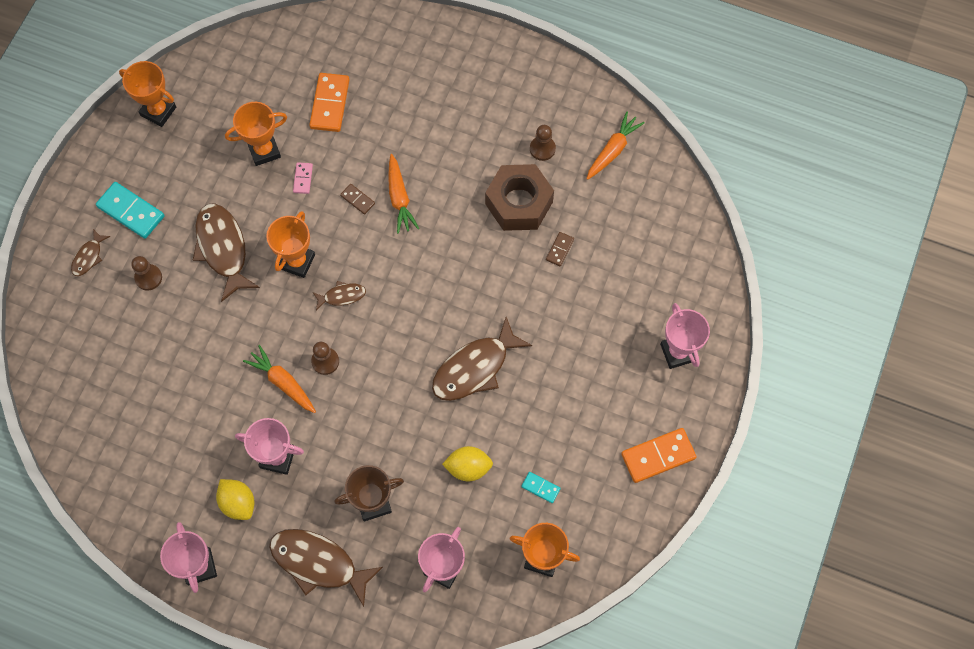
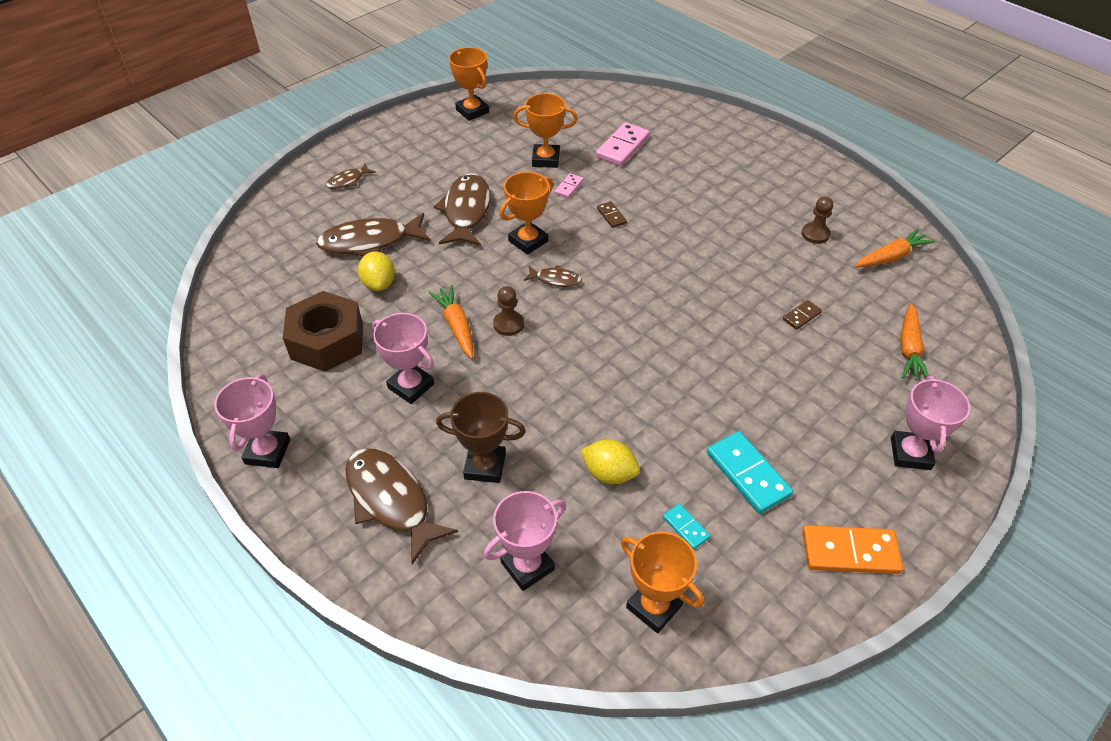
camera: 25 degrees right, 20 degrees down
(131, 211) = (404, 163): turquoise domino -> turquoise domino (747, 474)
(148, 278) = (387, 210): brown pawn -> none
(238, 503) = (346, 410): yellow lemon -> yellow lemon (379, 284)
(330, 104) = (623, 147): orange domino -> pink domino
(399, 198) = (652, 227): orange carrot -> orange carrot (909, 349)
(475, 368) = (662, 384): brown fish -> brown fish (369, 242)
(519, 203) = (773, 266): brown nut -> brown nut (327, 341)

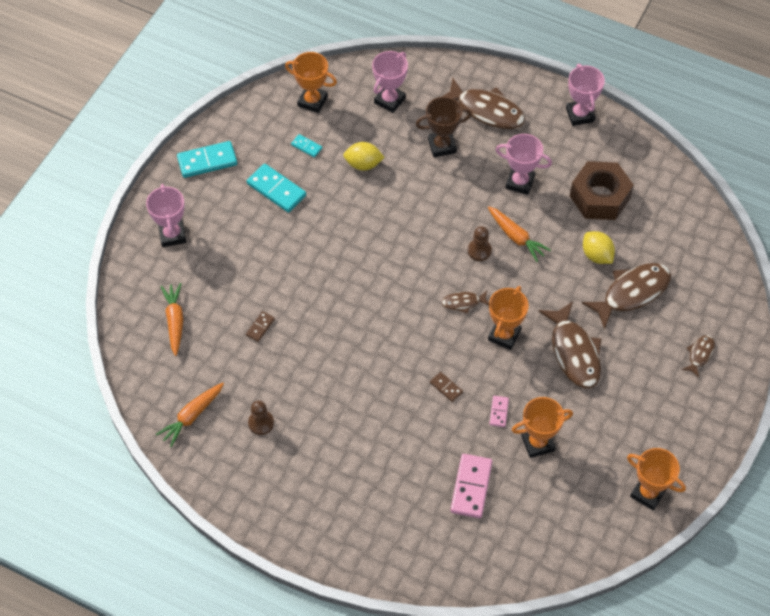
camera: 160 degrees right, 10 degrees up
(850, 552) = (207, 161): orange domino -> turquoise domino

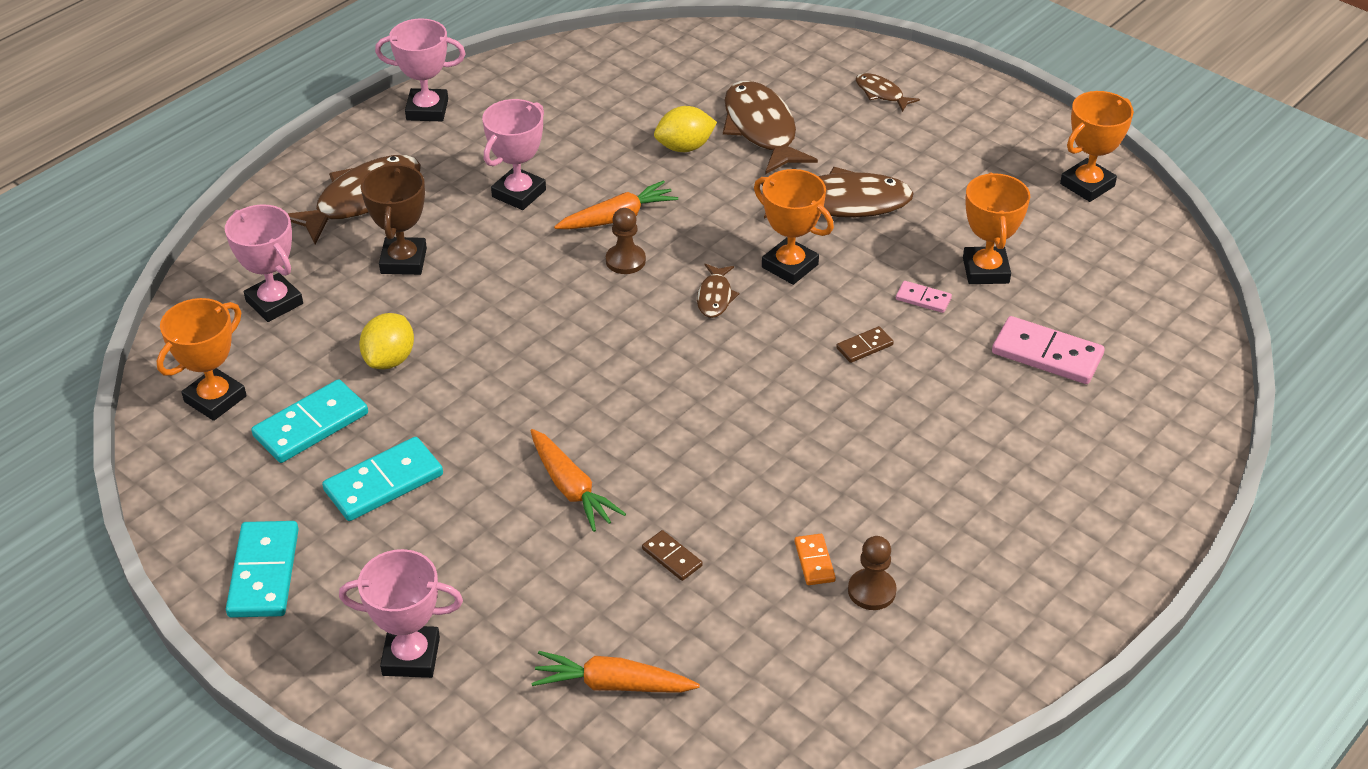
camera: 75 degrees left, 15 degrees down
(192, 416) = (831, 691): orange carrot -> orange carrot (571, 488)
(274, 393) = (814, 561): none -> orange domino
(306, 146) = (311, 425): turquoise domino -> turquoise domino, size x1.92
(599, 197) = (584, 123): brown nut -> none

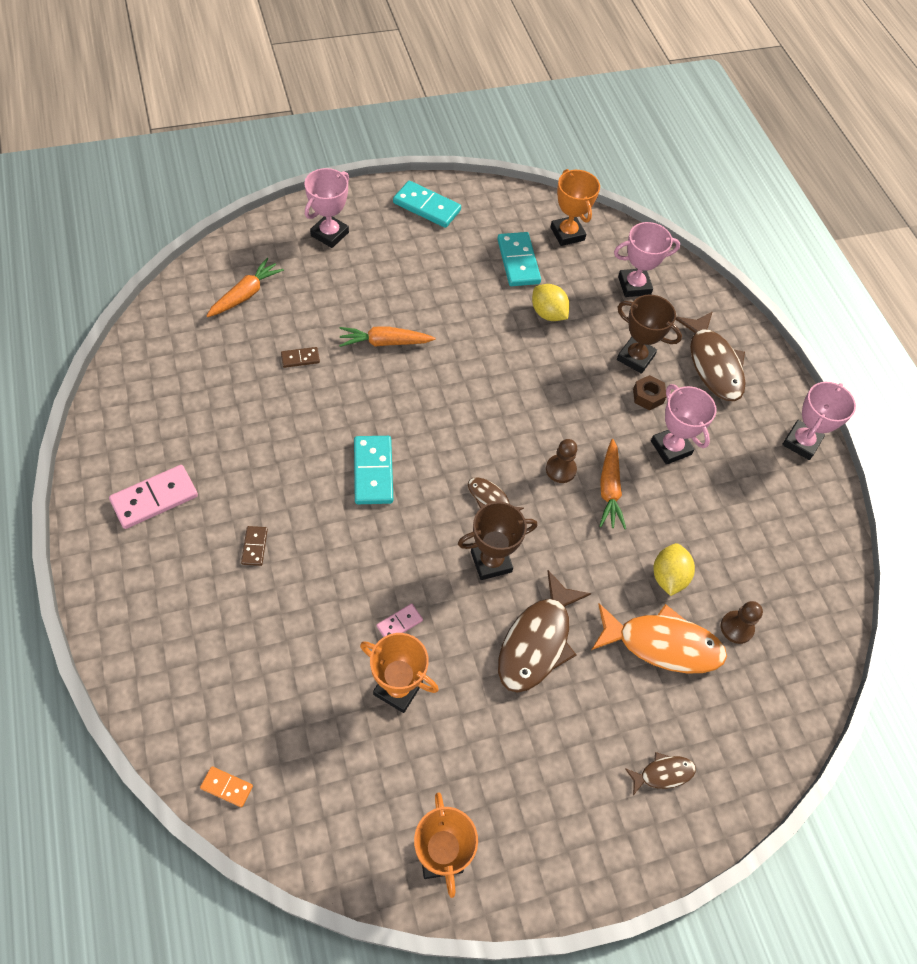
camera: 115 degrees right, 15 degrees up
(383, 482) = (452, 271): turquoise domino -> turquoise domino (373, 471)
(458, 232) = (648, 396): none -> brown nut
(761, 129) = (662, 644): brown fish -> orange fish
(790, 266) = (491, 562): orange trophy -> brown trophy
(814, 561) = (241, 417): orange domino -> orange domino (226, 787)
(864, 347) = (381, 554): brown domino -> brown domino (254, 546)
(871, 591) = (199, 430): brown pawn -> brown pawn (736, 628)
(1047, 354) = (288, 663): pink domino -> pink domino (154, 498)

